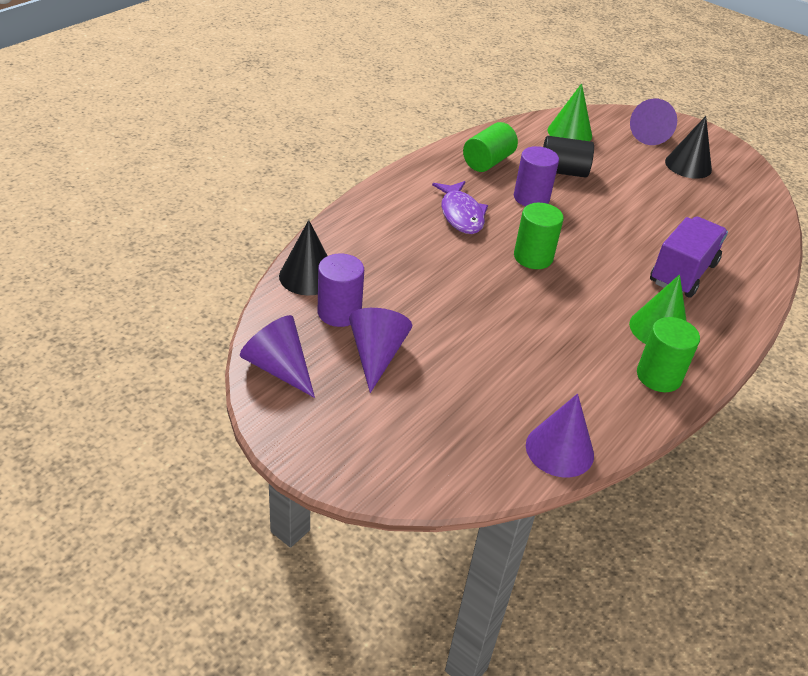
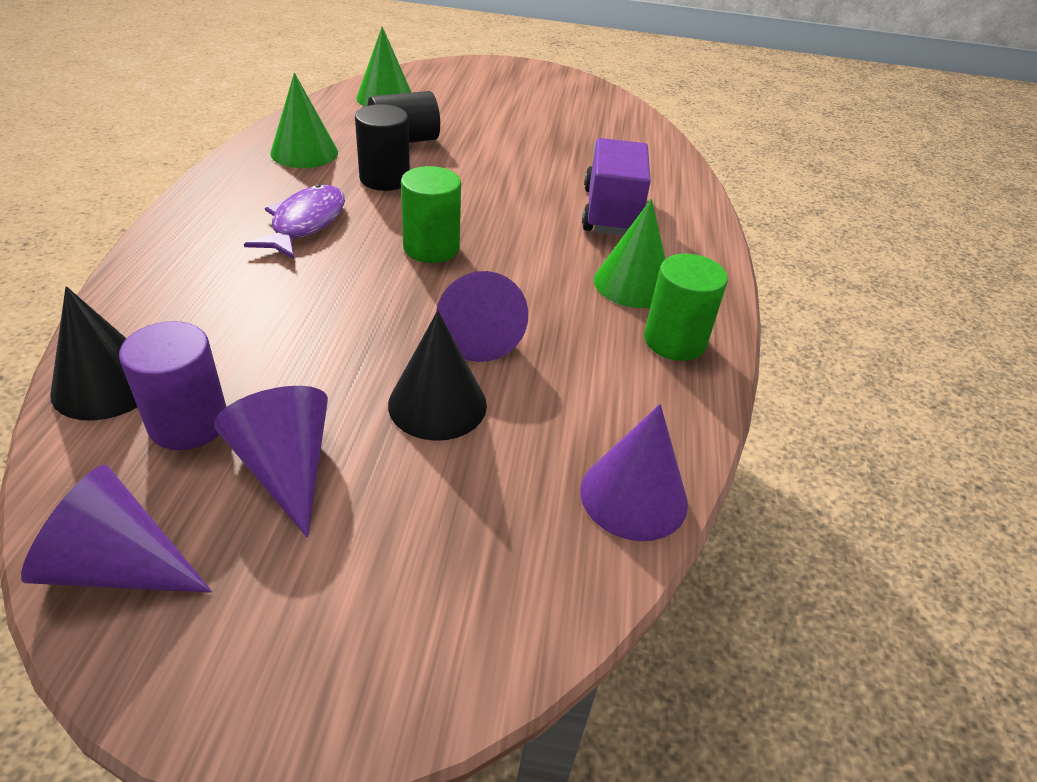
camera: 30 degrees left, 0 degrees up
(461, 214) = (305, 223): purple fish -> purple fish turned 120 degrees counterclockwise
(487, 162) = (304, 152): green cylinder -> green cone
(531, 198) = (385, 179): purple cylinder -> black cylinder
(649, 134) = (474, 81): purple cone -> purple cone (477, 334)
(688, 165) = (535, 101): black cone -> black cone (437, 404)

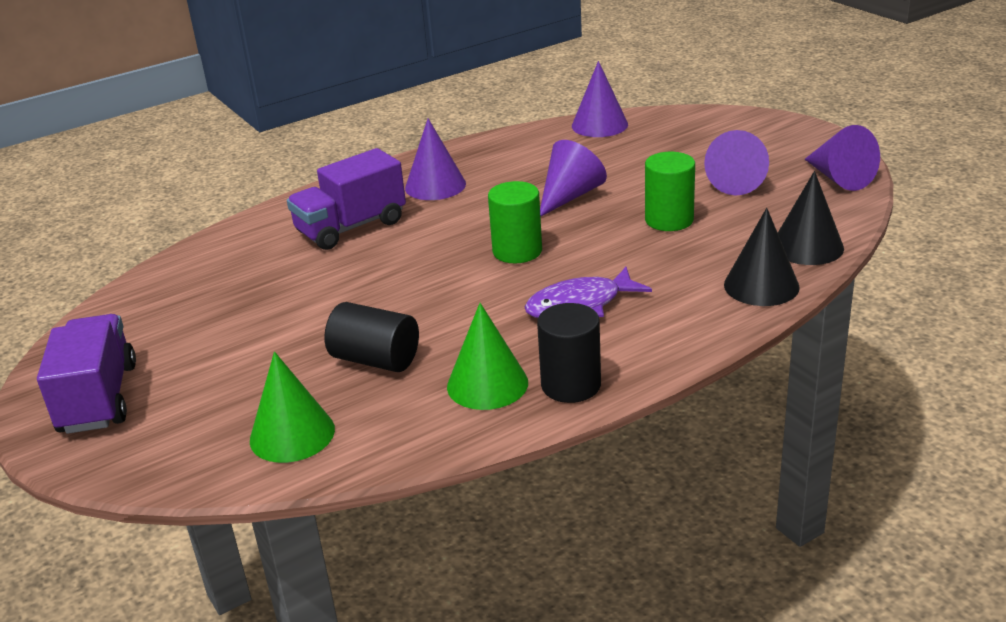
camera: 125 degrees left, 10 degrees down
(188, 423) = (773, 213): purple cylinder -> none
(385, 179) = (461, 322): black cylinder -> black cylinder (571, 385)
(437, 404) = (637, 177): black cone -> black cone (761, 286)
(522, 80) = (98, 398): none -> purple truck
(632, 284) = (435, 186): green cone -> purple cone
(674, 341) = (472, 157): green cylinder -> green cylinder (669, 220)

